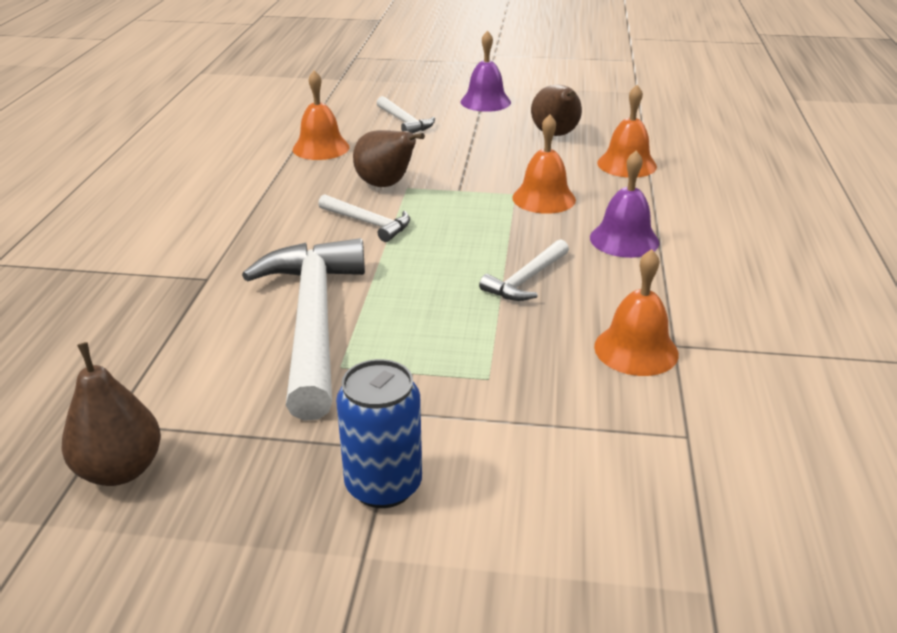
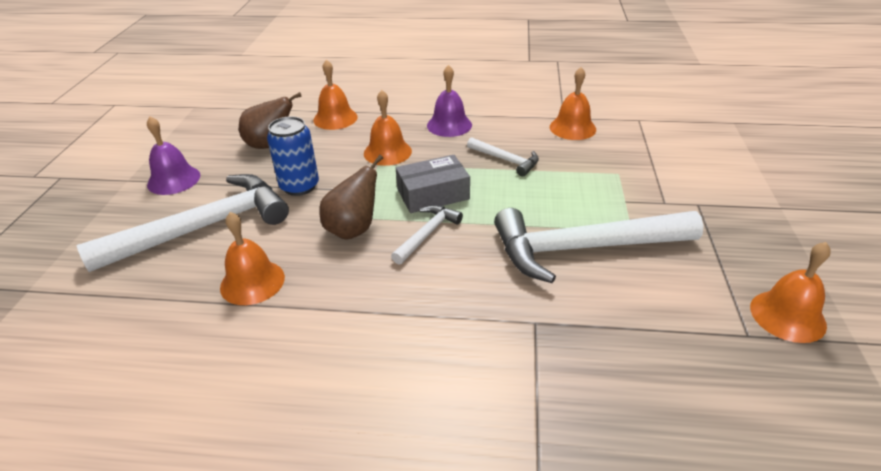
camera: 90 degrees left, 5 degrees up
(120, 470) = (787, 316): brown pear -> orange bell
(383, 485) = (729, 204): blue can -> blue can (299, 186)
(404, 122) = (203, 228): white hammer -> white hammer, size x2.12
(446, 227) = (433, 194): none -> grey box

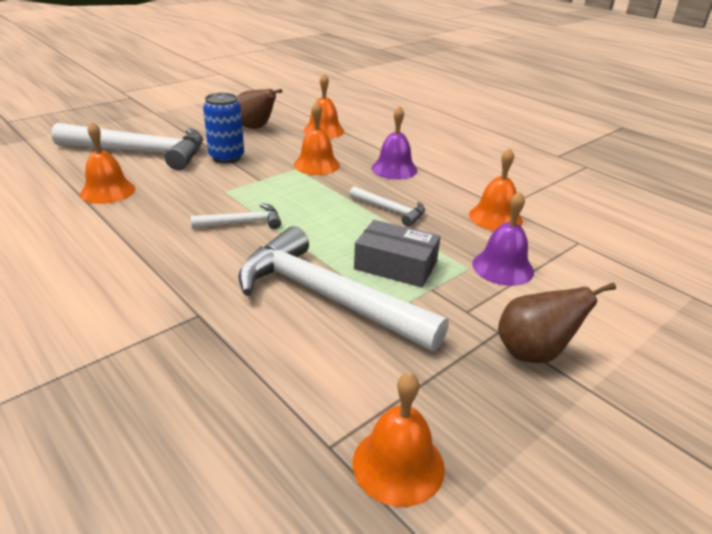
camera: 40 degrees right, 5 degrees down
(174, 180) = (174, 122): purple bell -> purple bell (502, 267)
(353, 229) = (207, 195): brown pear -> brown pear (533, 352)
(433, 194) = (294, 203): grey box -> grey box (395, 265)
(506, 160) = (390, 210): white hammer -> white hammer turned 45 degrees counterclockwise

